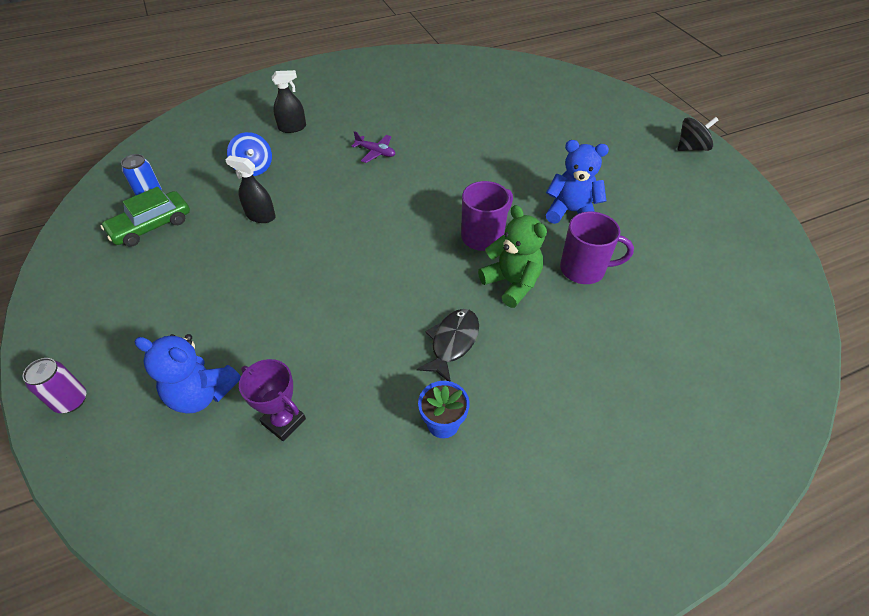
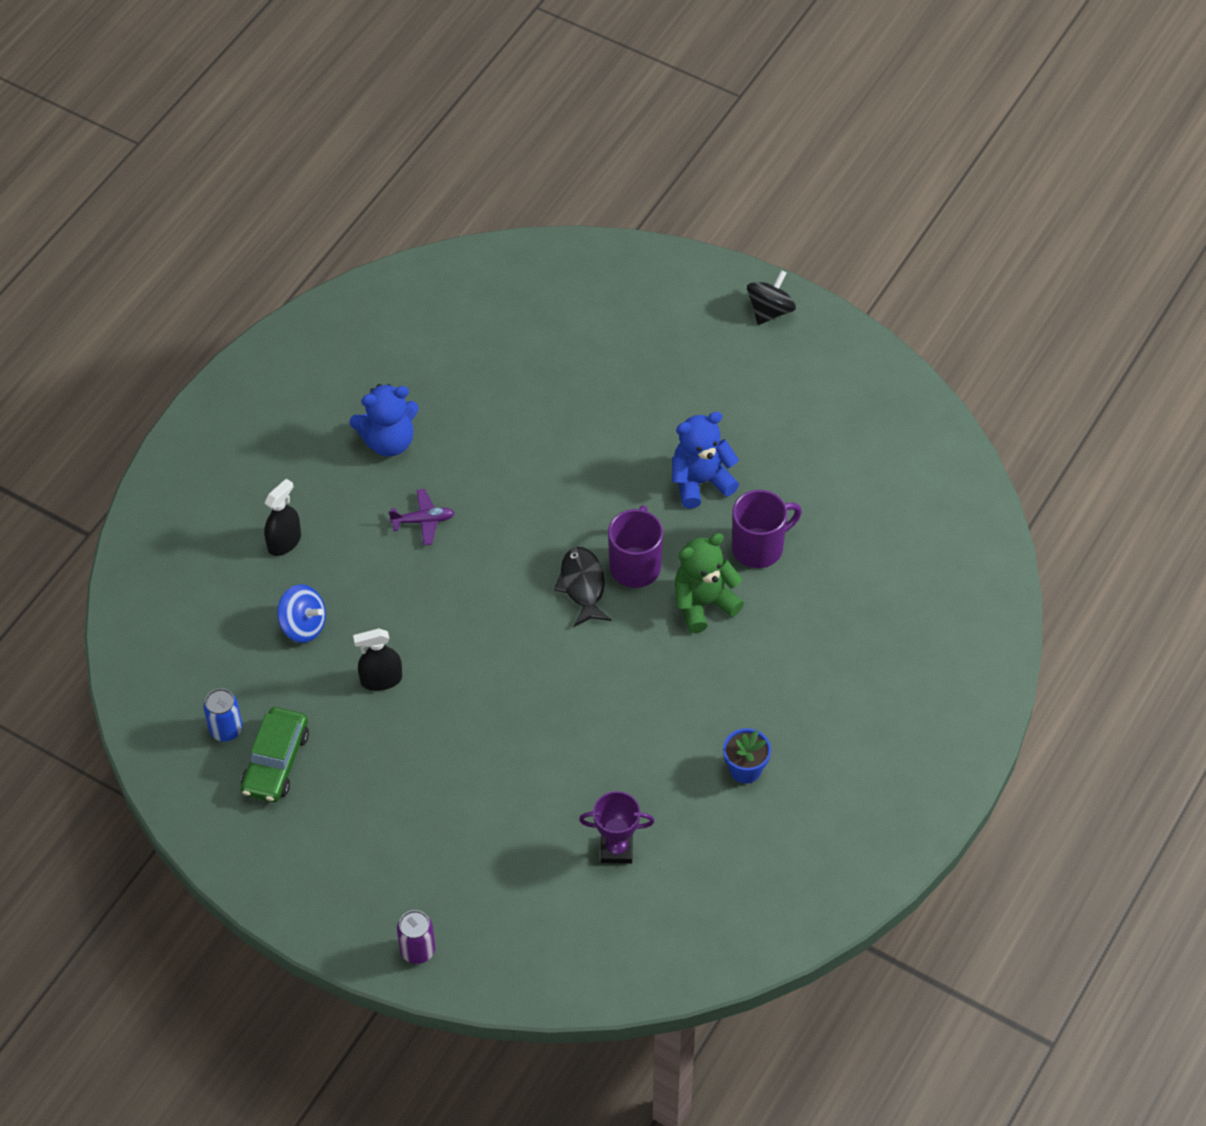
camera: 35 degrees left, 5 degrees up
(202, 393) = (524, 873): blue teddy bear -> blue teddy bear (388, 441)
(452, 343) = (697, 696): black fish -> black fish (583, 586)
(512, 283) = (703, 604): green teddy bear -> green teddy bear turned 45 degrees counterclockwise

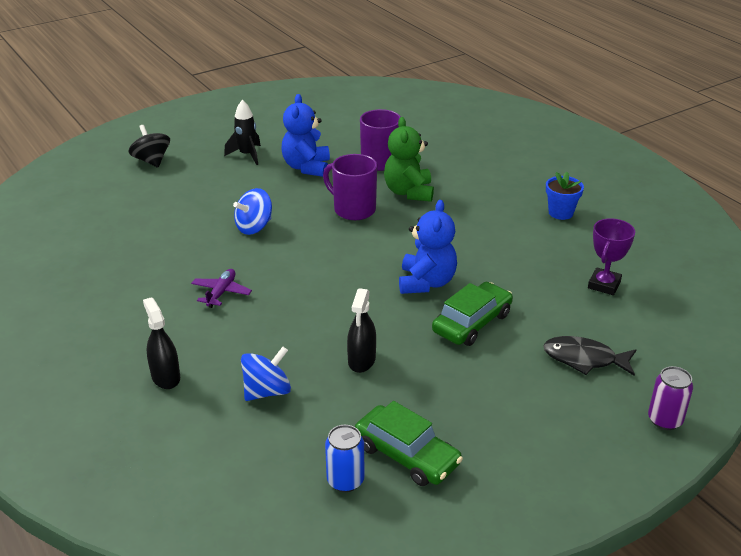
camera: 65 degrees left, 20 degrees down
(388, 441) = (125, 288): blue teddy bear -> blue teddy bear (426, 282)
(485, 749) = (472, 323): none -> green car
(549, 492) = (254, 227): none -> blue spinning top
(583, 586) = (351, 235): black fish -> black fish (584, 359)
(693, 412) = (247, 155): none -> black rocket
(770, 311) = (199, 111): black spinning top -> black spinning top (152, 161)

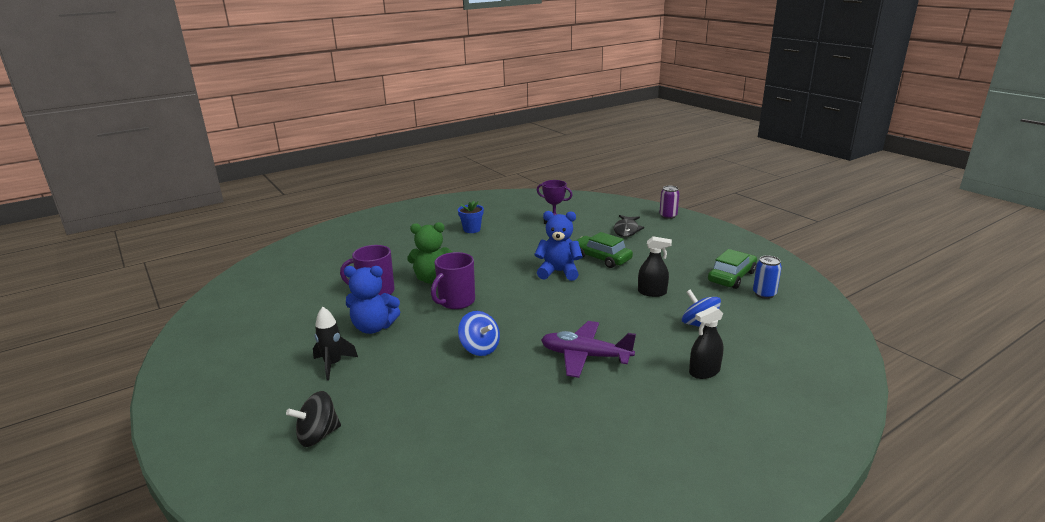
camera: 90 degrees left, 10 degrees down
(221, 292) = (585, 356): purple plane -> purple plane, size x1.75

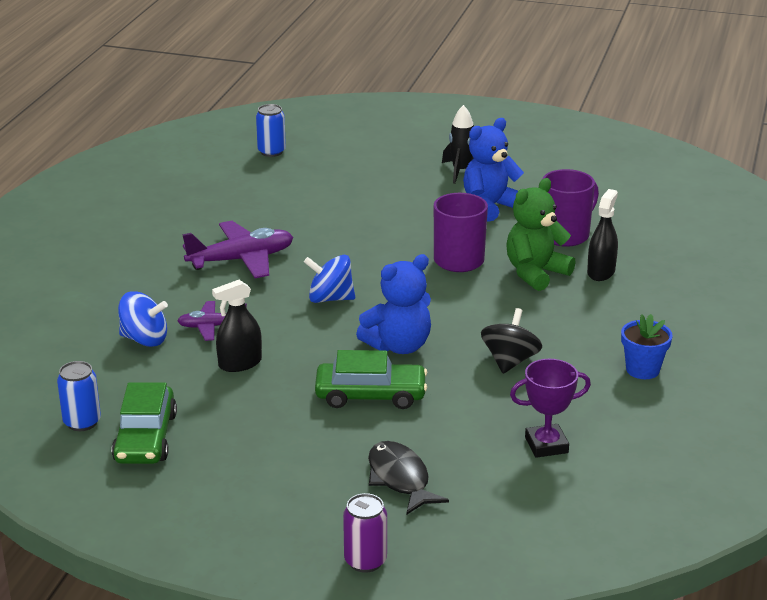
camera: 140 degrees right, 5 degrees up
(318, 435) = (379, 139): black spinning top -> black spinning top (510, 361)
(425, 470) = (271, 152): none -> blue can
(480, 348) = (355, 229): blue spinning top -> blue spinning top (330, 298)
(650, 317) = (212, 326): none -> purple plane
(704, 371) = (107, 289): black spray bottle -> black spray bottle (601, 272)

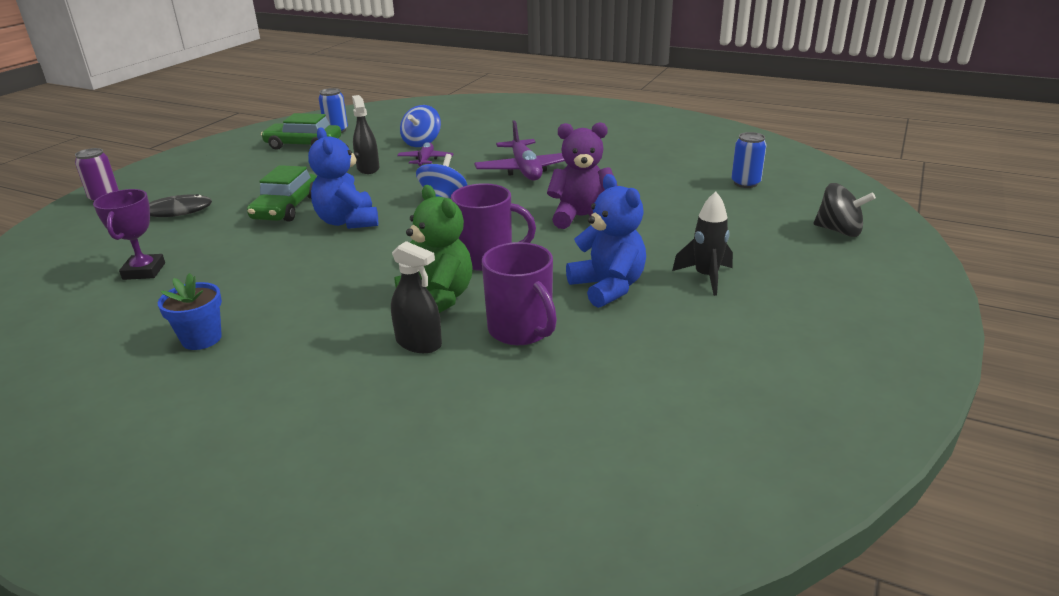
camera: 100 degrees right, 0 degrees up
(362, 222) = (582, 217): none -> purple teddy bear
(510, 361) = (282, 268): black spinning top -> black spinning top (839, 231)

